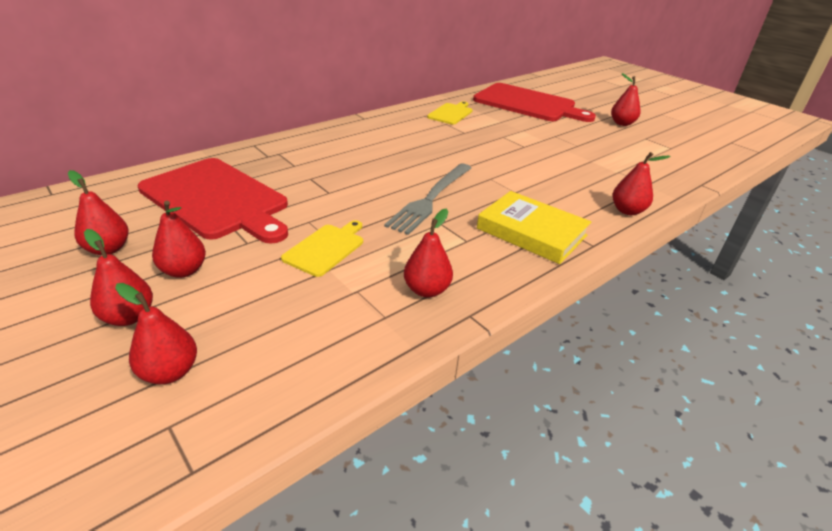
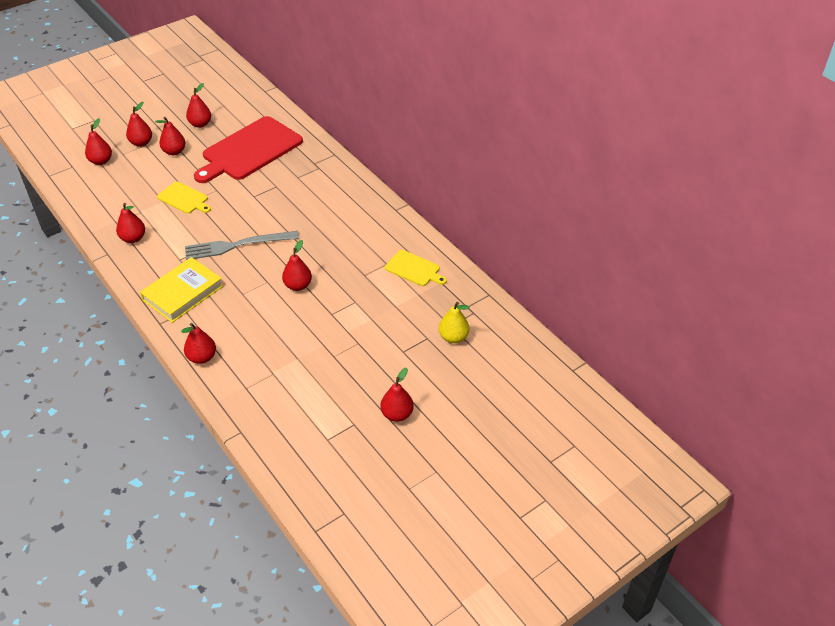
camera: 95 degrees right, 10 degrees up
(431, 199) = (237, 245): grey fork -> grey fork turned 45 degrees counterclockwise
(491, 162) = (298, 285): none -> red pear
(528, 104) = (453, 337): red cutting board -> yellow pear

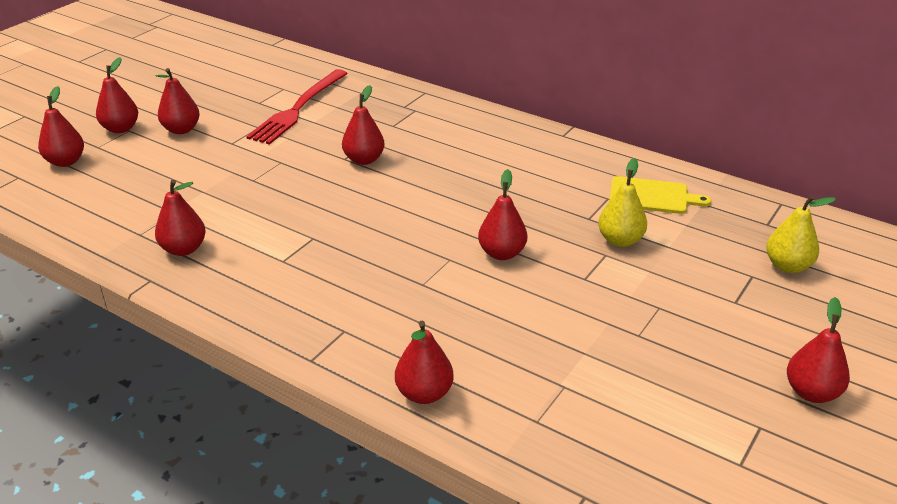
camera: 20 degrees left, 10 degrees down
(183, 293) = (322, 306): yellow book -> none
(184, 198) = (236, 182): yellow cutting board -> none
(200, 124) = (201, 93): red pear -> red pear (364, 160)
(237, 245) = (365, 222): grey fork -> none
(249, 150) = (298, 109): red cutting board -> red fork
(370, 294) = (620, 240): none -> yellow pear

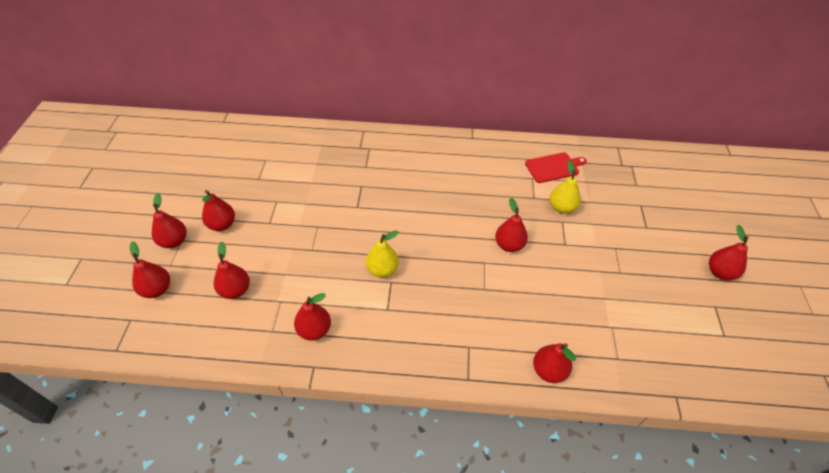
camera: 30 degrees left, 15 degrees up
(298, 109) = (291, 175): red fork -> none
(364, 160) = (370, 203): red pear -> red pear (235, 290)
(652, 196) = (553, 167): yellow cutting board -> red cutting board
(787, 266) = (651, 191): yellow pear -> yellow pear (382, 269)

